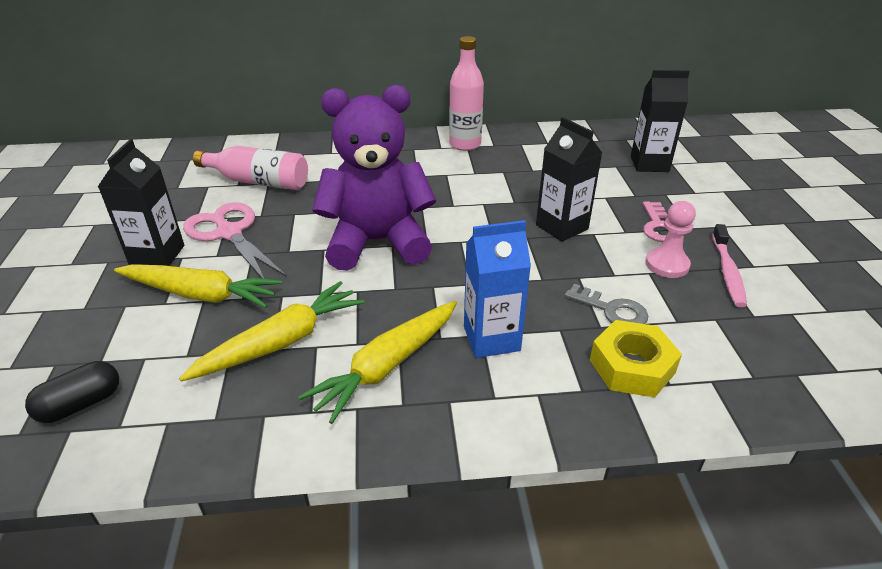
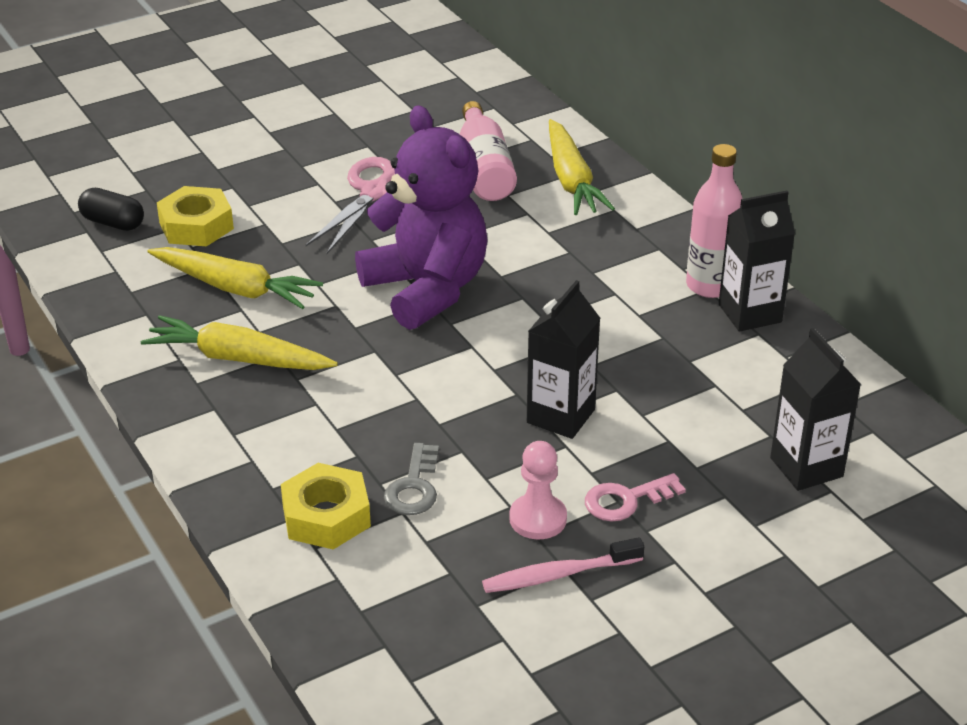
camera: 65 degrees right, 0 degrees up
(157, 255) = (311, 169): black carton -> black carton (750, 313)
(158, 343) = (196, 226): none -> yellow nut
(201, 295) = (271, 219): yellow carrot -> yellow carrot (571, 180)
(491, 338) = (314, 411): blue carton -> none

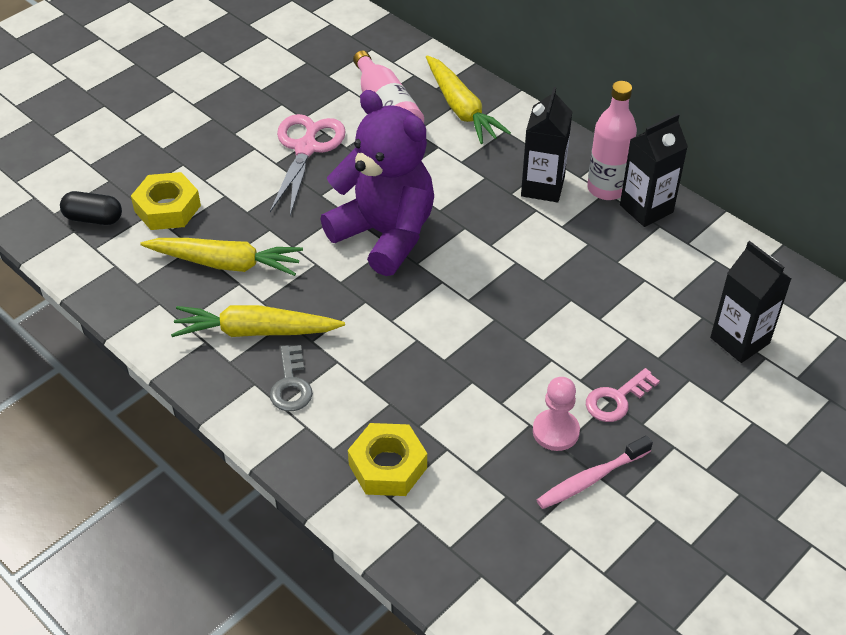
camera: 15 degrees left, 10 degrees up
(414, 487) = (447, 423): grey key -> grey key (291, 385)
(560, 416) = (537, 333): black carton -> black carton (542, 187)

